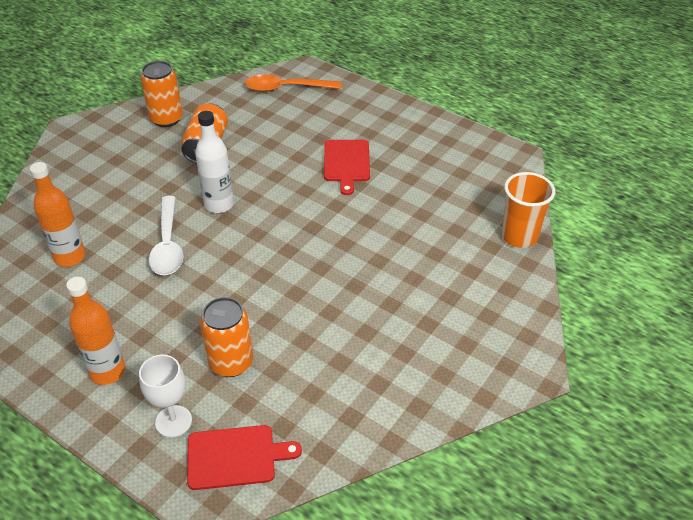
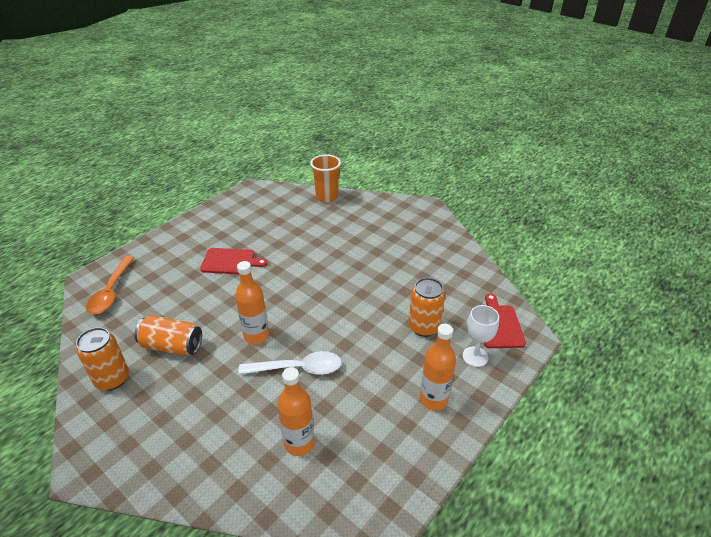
camera: 85 degrees left, 5 degrees down
(219, 204) = (256, 336): white bottle -> orange bottle

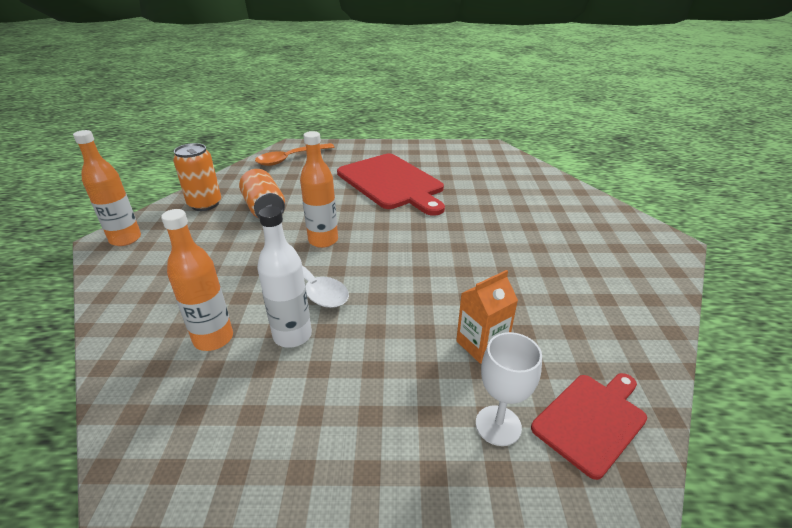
camera: 50 degrees right, 5 degrees down
(230, 262) = (391, 183): red cutting board -> red cutting board, size x1.82
(327, 197) = (554, 181): orange cup -> none
(337, 401) = (292, 335): none -> white bottle
(424, 327) = (481, 345): orange can -> orange carton
(433, 399) = (375, 420): orange bottle -> orange bottle (125, 239)

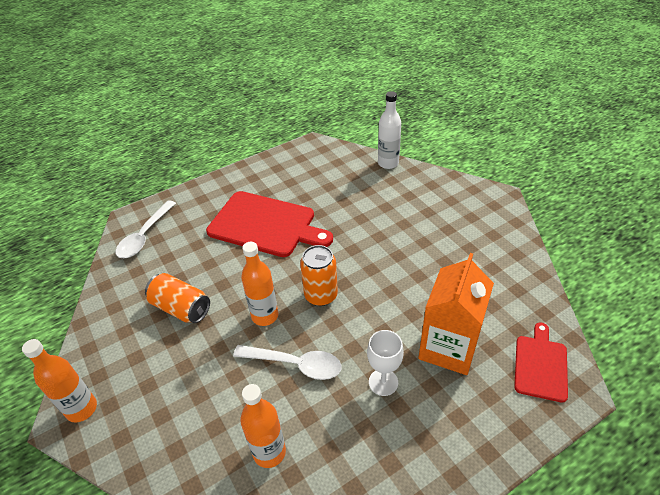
camera: 30 degrees left, 10 degrees up
(205, 204) = (117, 330): orange can -> orange can (321, 295)
(291, 159) = (145, 236): orange spoon -> white spoon
(292, 335) = (324, 414): white bottle -> white bottle (388, 163)
(481, 345) = (448, 347): orange carton -> orange carton, size x1.80
(498, 425) = (498, 400): white goblet -> white goblet (383, 382)

